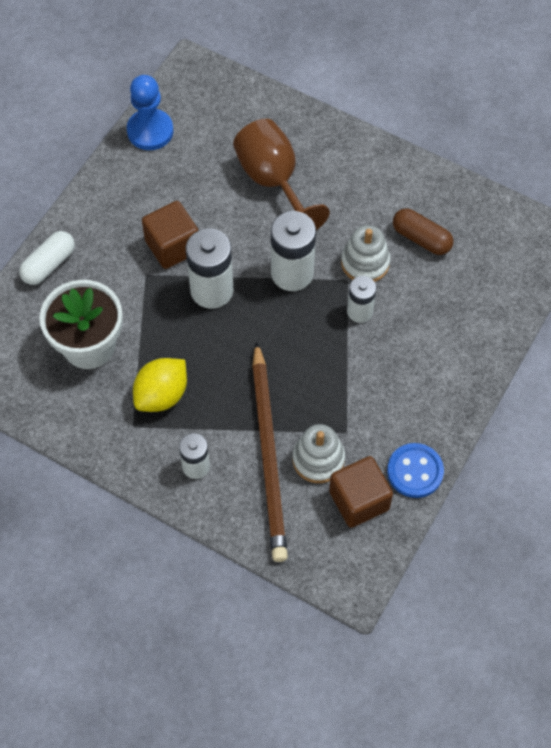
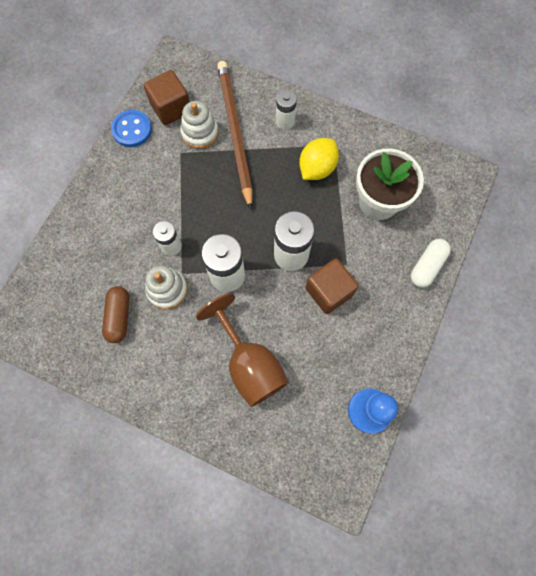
camera: 175 degrees right, 10 degrees up
(421, 238) = (119, 317): brown capsule -> brown capsule turned 60 degrees clockwise

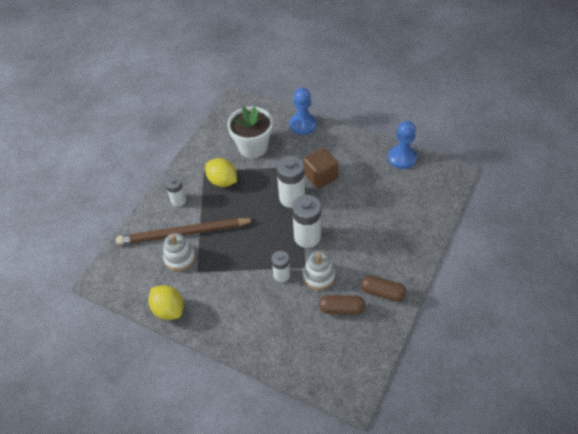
camera: 85 degrees left, 20 degrees down
(132, 129) = (168, 310): blue button -> yellow lemon
(139, 368) = (382, 292): none -> brown capsule
(171, 108) = (152, 280): brown cube -> none
(249, 364) = (375, 222): brown goblet -> none
(427, 266) = (303, 125): white capsule -> blue pawn

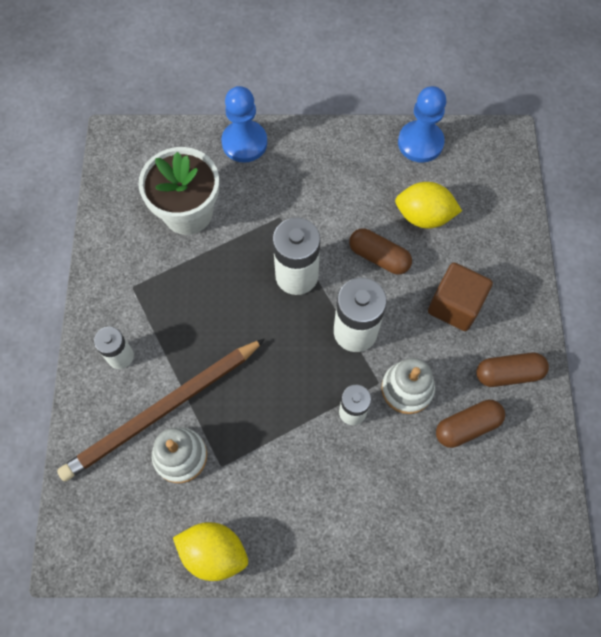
camera: 30 degrees left, 15 degrees up
(222, 181) = (173, 292): yellow lemon -> yellow lemon (423, 216)
(320, 176) = (320, 222): brown cube -> brown cube (455, 305)
(343, 205) = (379, 257): none -> brown capsule

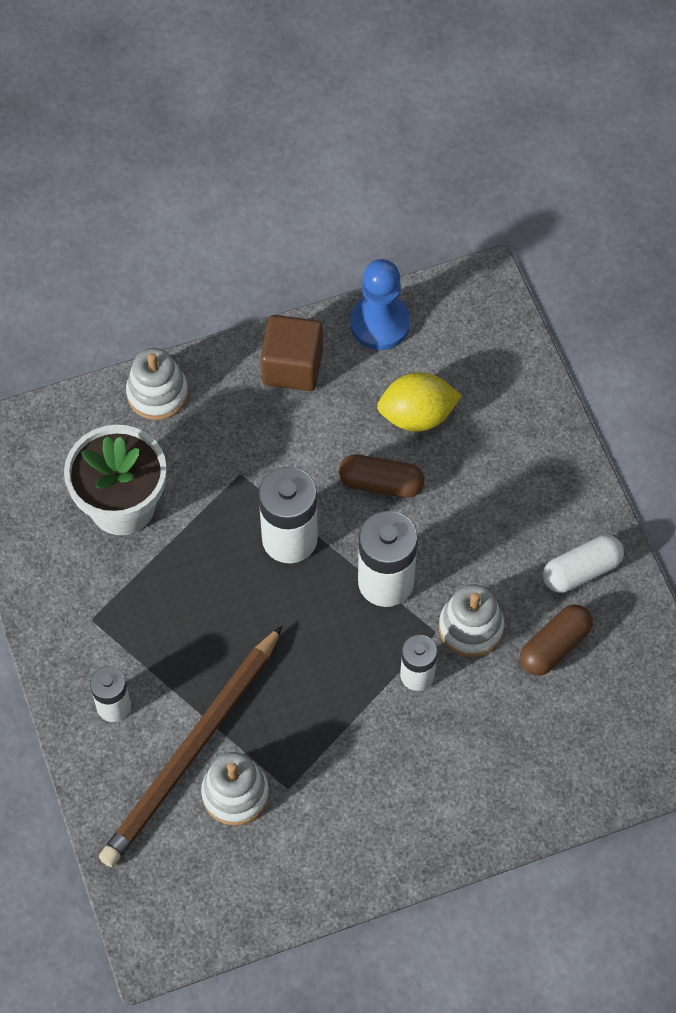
camera: 20 degrees left, 5 degrees down
(214, 552) = (318, 883): yellow lemon -> none
(244, 143) = (157, 393): blue pawn -> white stacking toy
(455, 305) = (492, 512): brown cube -> brown cube (292, 366)
(508, 373) = (581, 571): brown capsule -> white capsule

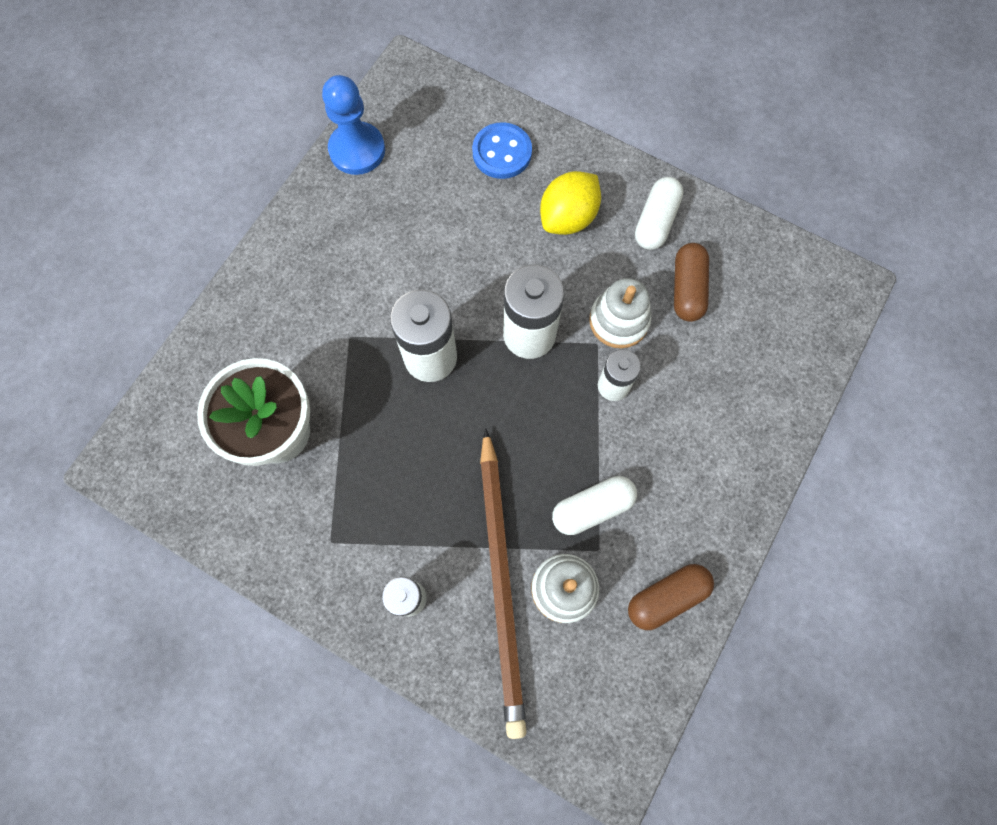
camera: 40 degrees left, 10 degrees up
(157, 393) = (230, 323): white stacking toy -> none
(292, 366) = (319, 227): brown cube -> none
(312, 753) = (592, 508): none -> white capsule
(381, 483) = (461, 265): brown capsule -> brown capsule (666, 597)
(417, 416) = (443, 197): yellow lemon -> yellow lemon (568, 218)
(501, 414) = (502, 152): none -> blue button

